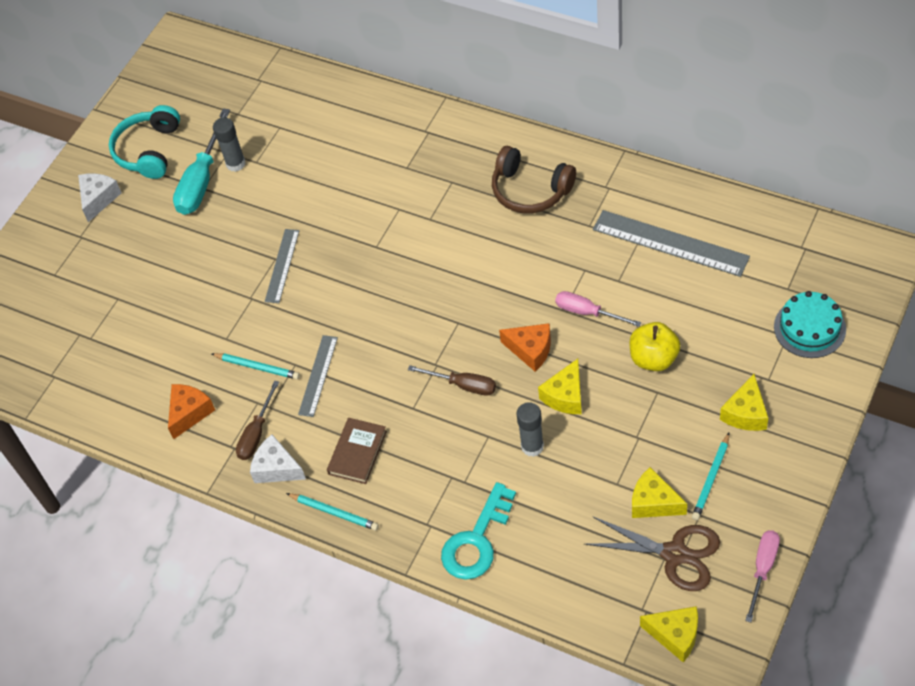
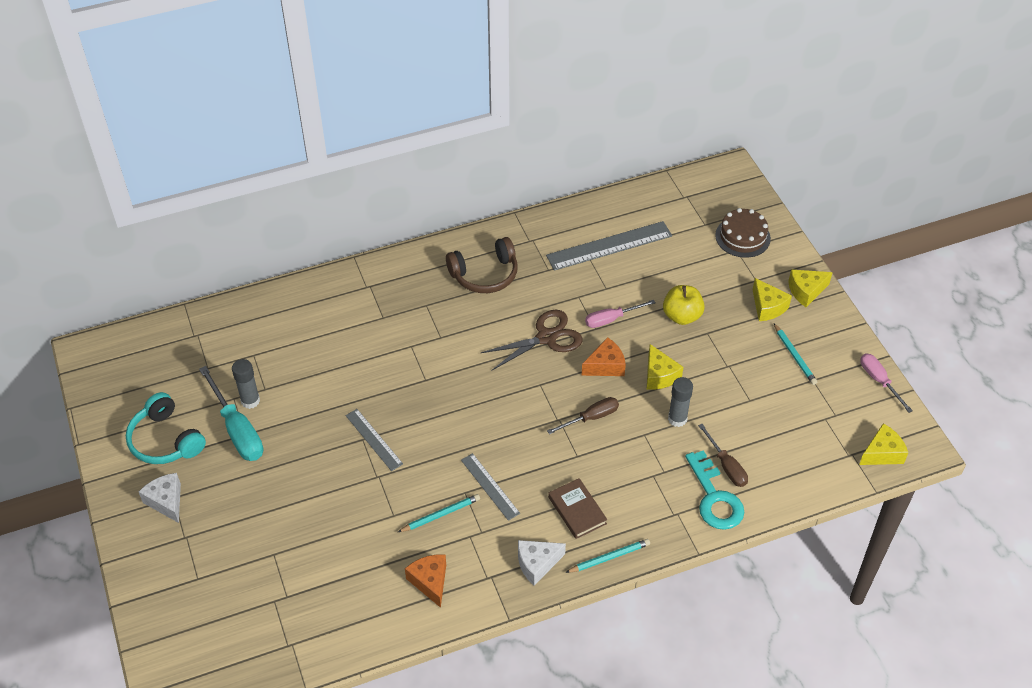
camera: 55 degrees left, 5 degrees down
(256, 433) = (494, 555): brown screwdriver -> brown screwdriver (726, 466)
(653, 502) = (782, 393): yellow cheese -> yellow cheese (806, 291)
(674, 554) = (827, 411): brown scissors -> brown scissors (546, 337)
(809, 328) = (742, 237): turquoise cake -> brown cake

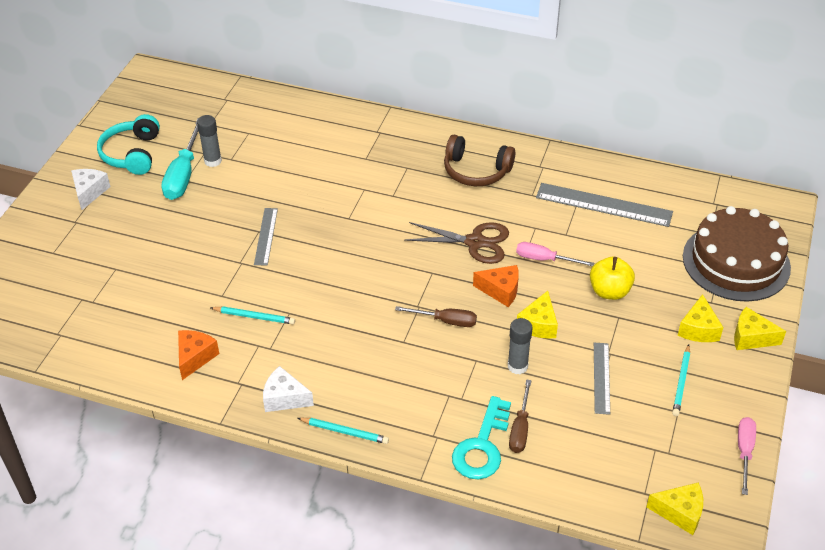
camera: 40 degrees right, 5 degrees down
(490, 486) = (312, 320): grey ruler -> grey ruler (601, 378)
(577, 510) = (358, 381): brown book -> none
(742, 237) = (736, 262): brown cake -> brown cake, size x1.74

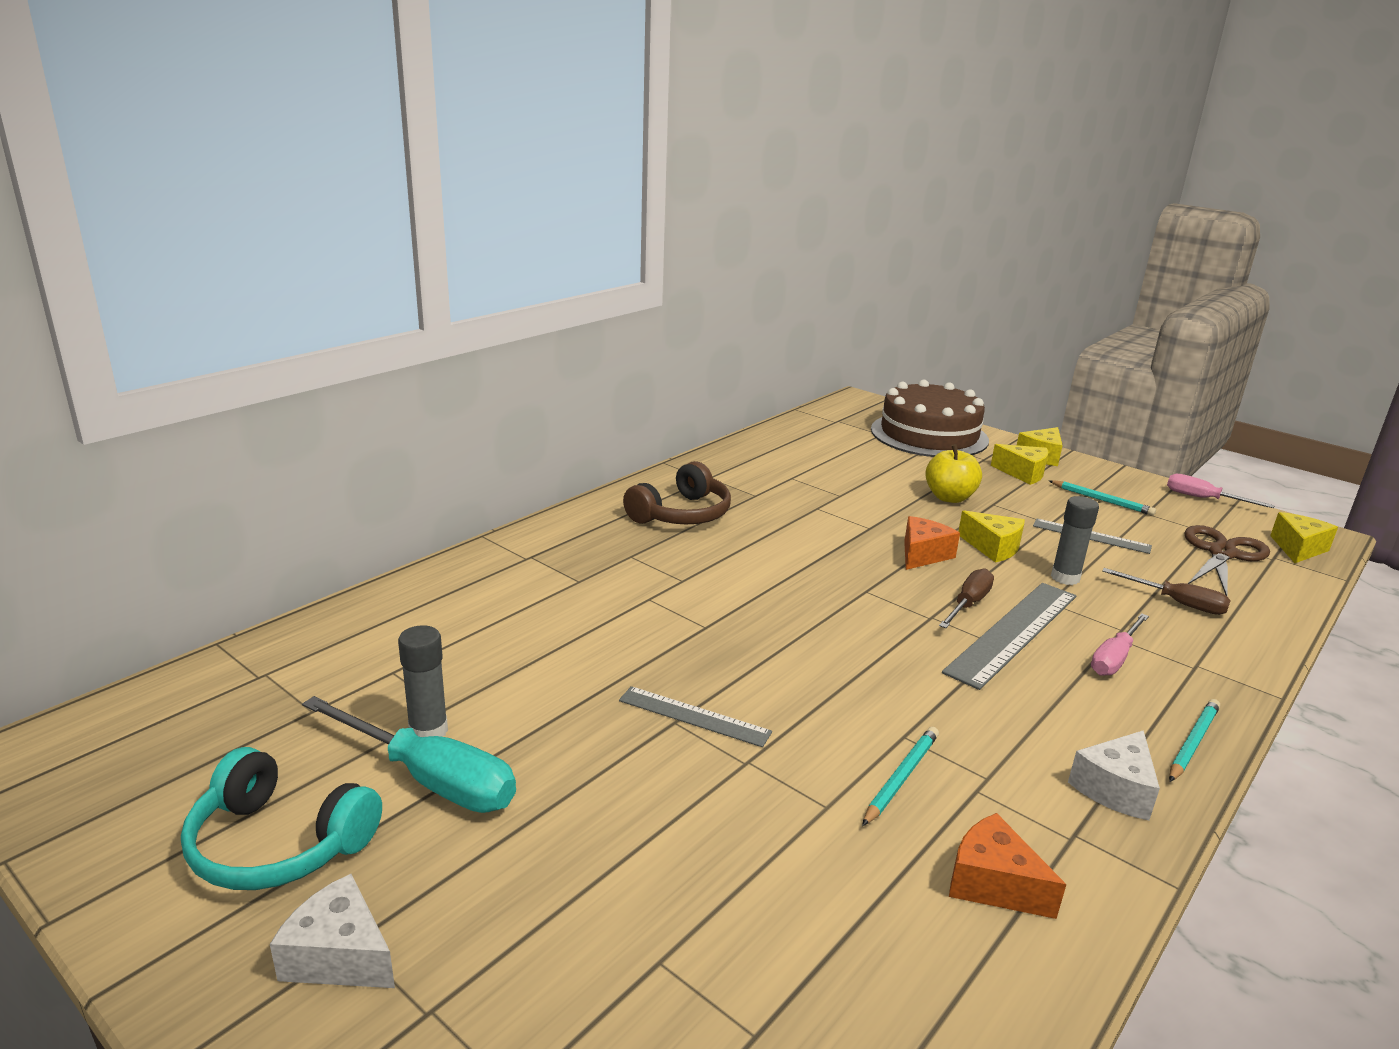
camera: 70 degrees left, 20 degrees down
(475, 242) = (822, 548): brown scissors -> brown scissors (1222, 553)
(482, 446) = (1212, 636): turquoise key -> none
(544, 259) = (878, 516): pink screwdriver -> pink screwdriver (1114, 658)
(603, 205) = (802, 465): grey ruler -> grey ruler (1013, 632)

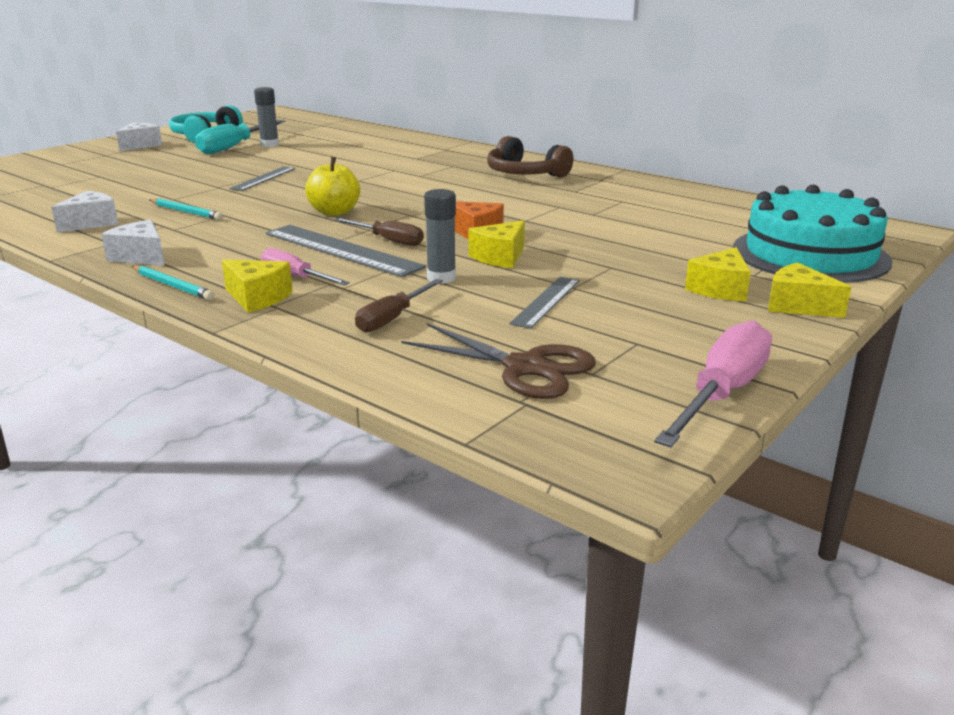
camera: 90 degrees right, 0 degrees up
(929, 435) = (810, 254): brown cake -> turquoise cake
(949, 497) = (615, 250): yellow apple -> yellow apple (334, 212)
(993, 883) = (91, 223): orange cheese -> white cheese
(1102, 500) = (662, 322): turquoise pencil -> none
(1203, 499) = (722, 394): pink screwdriver -> pink screwdriver, size x1.62
(1298, 548) = (562, 429): yellow cheese -> yellow cheese (257, 298)

